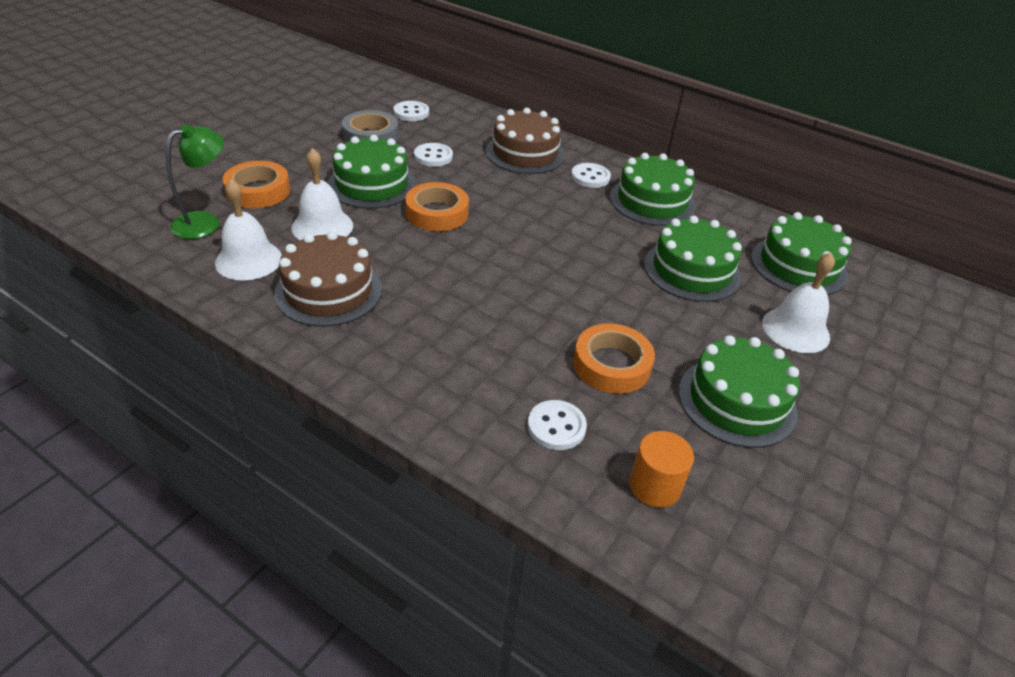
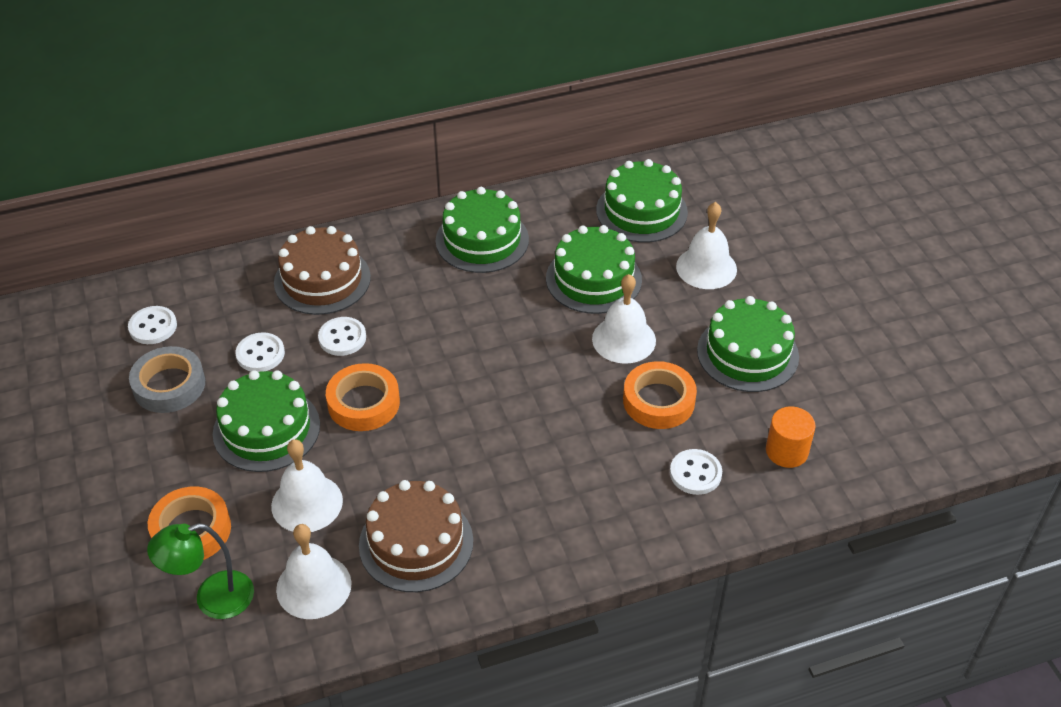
camera: 50 degrees left, 5 degrees up
(205, 222) = (212, 599): green lamp -> green lamp turned 105 degrees counterclockwise
(590, 177) = (407, 258): white button -> white button (342, 338)
(652, 314) = (624, 339): none -> white bell

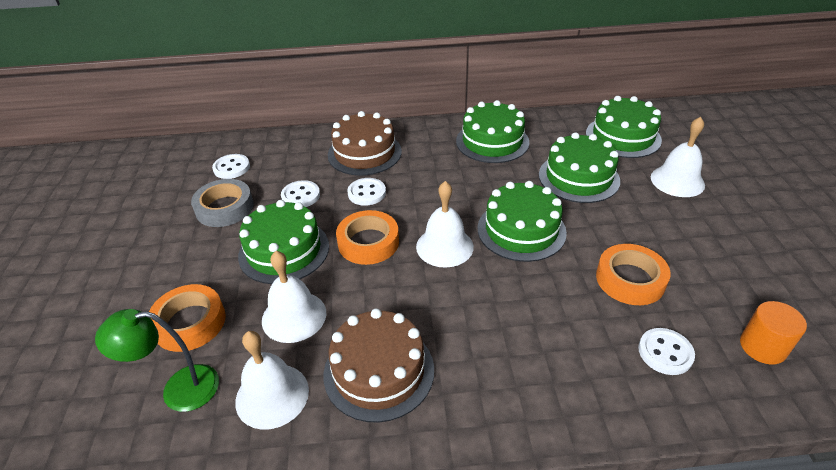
camera: 15 degrees right, 5 degrees down
(624, 339) = (601, 225): white bell -> white bell (444, 246)
(747, 353) = (717, 251): green cake -> green cake (521, 230)

